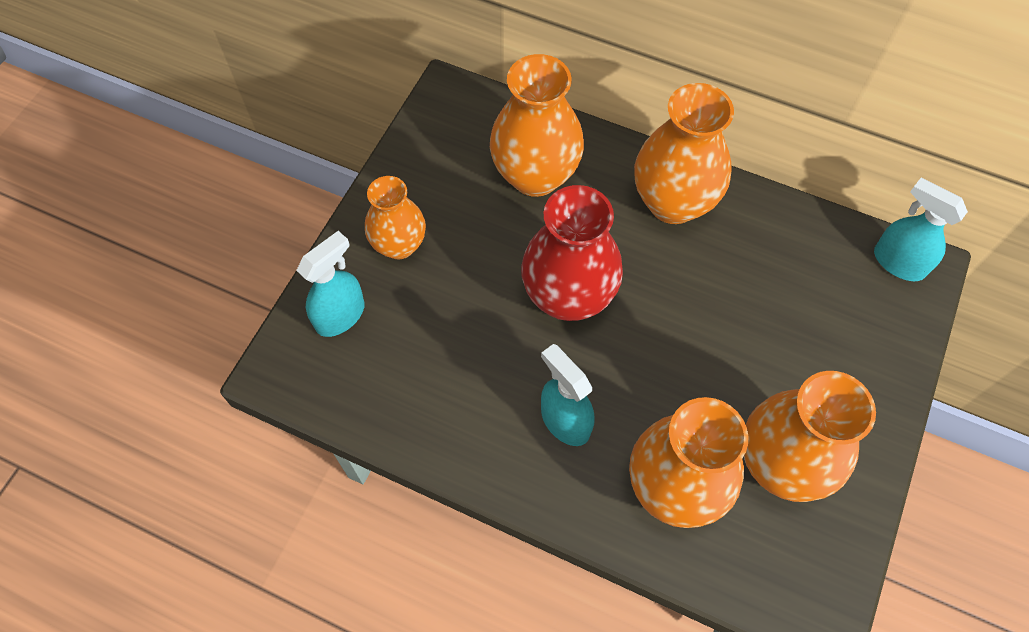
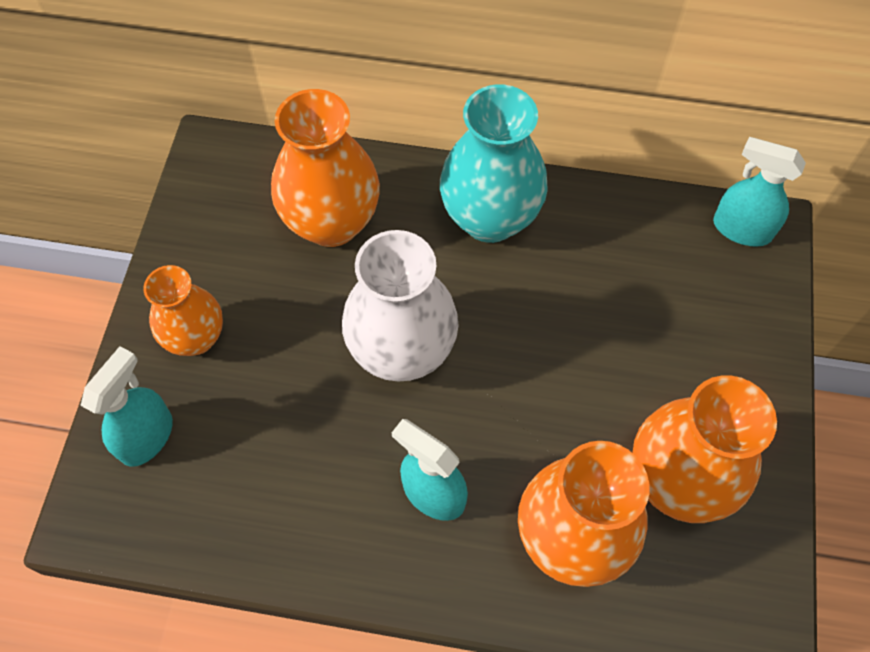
camera: 15 degrees left, 0 degrees up
(568, 297) = (402, 351): red vase -> white vase
(673, 202) = (490, 218): orange vase -> turquoise vase

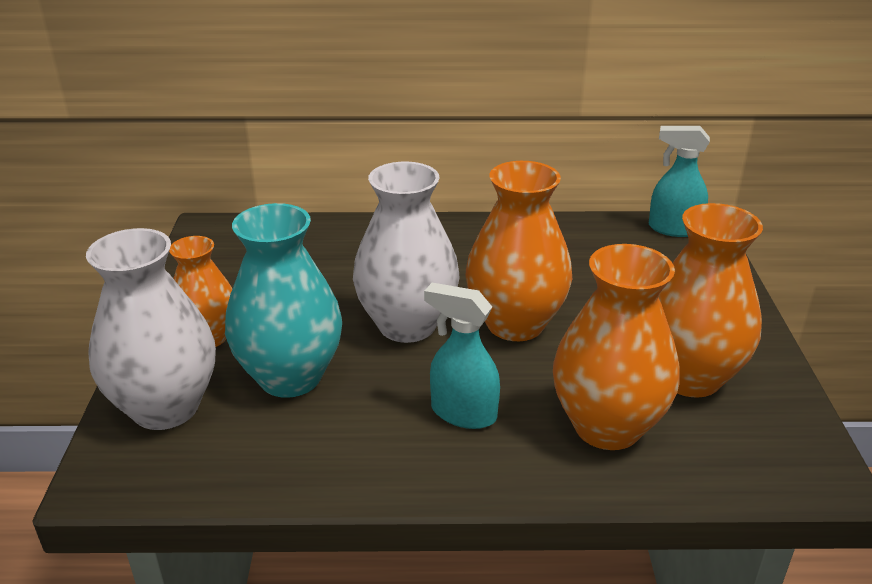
camera: 10 degrees left, 30 degrees down
(147, 436) = (166, 407): turquoise spray bottle -> white vase
(332, 222) = (324, 257): orange vase -> orange vase (515, 324)
(490, 218) = (462, 242): turquoise vase -> turquoise vase (290, 377)

